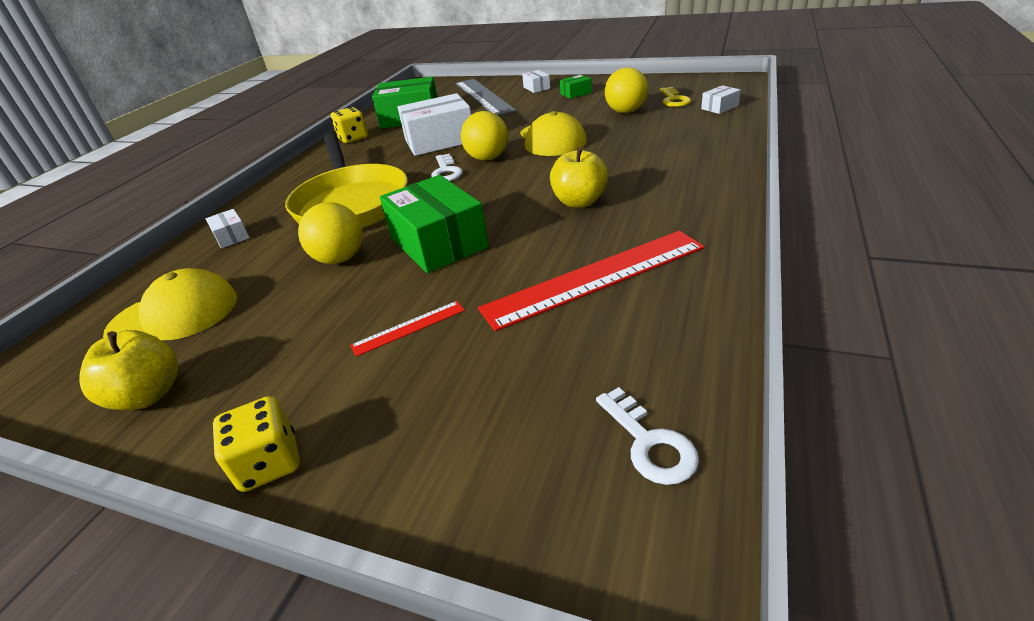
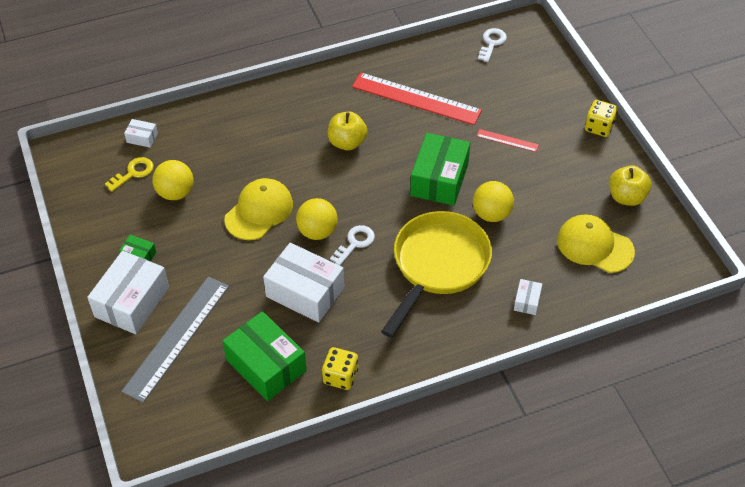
camera: 135 degrees left, 15 degrees up
(536, 88) = (132, 302): white box -> white box, size x2.20

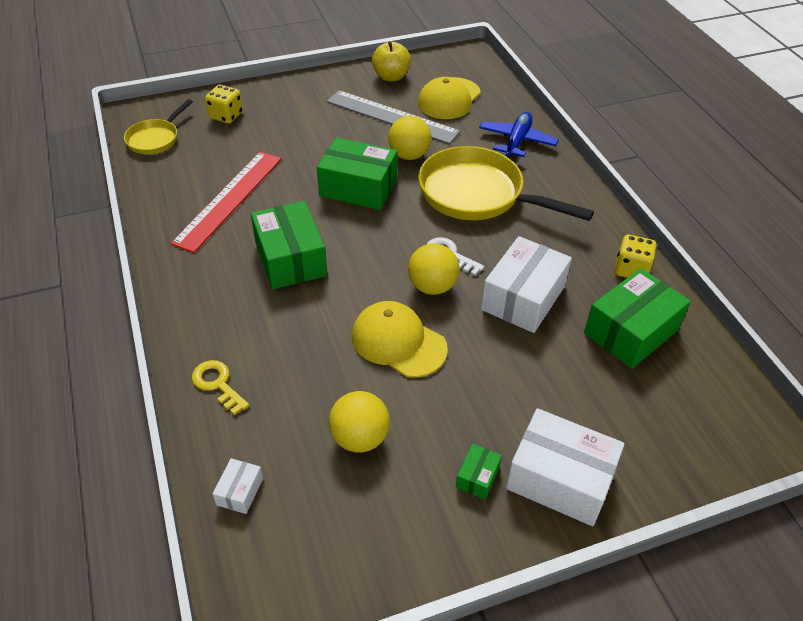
camera: 90 degrees left, 5 degrees down
(133, 173) = (314, 498): yellow key -> yellow key (217, 384)
(177, 337) = (609, 421): grey ruler -> grey ruler (392, 117)
(347, 142) = (290, 259): yellow apple -> green box
(492, 43) = (155, 139): white key -> yellow pan
(507, 140) = (308, 138): red ruler -> none
(527, 301) = (517, 141): white box -> blue plane
(599, 127) = (300, 83): yellow dice -> yellow dice (226, 116)

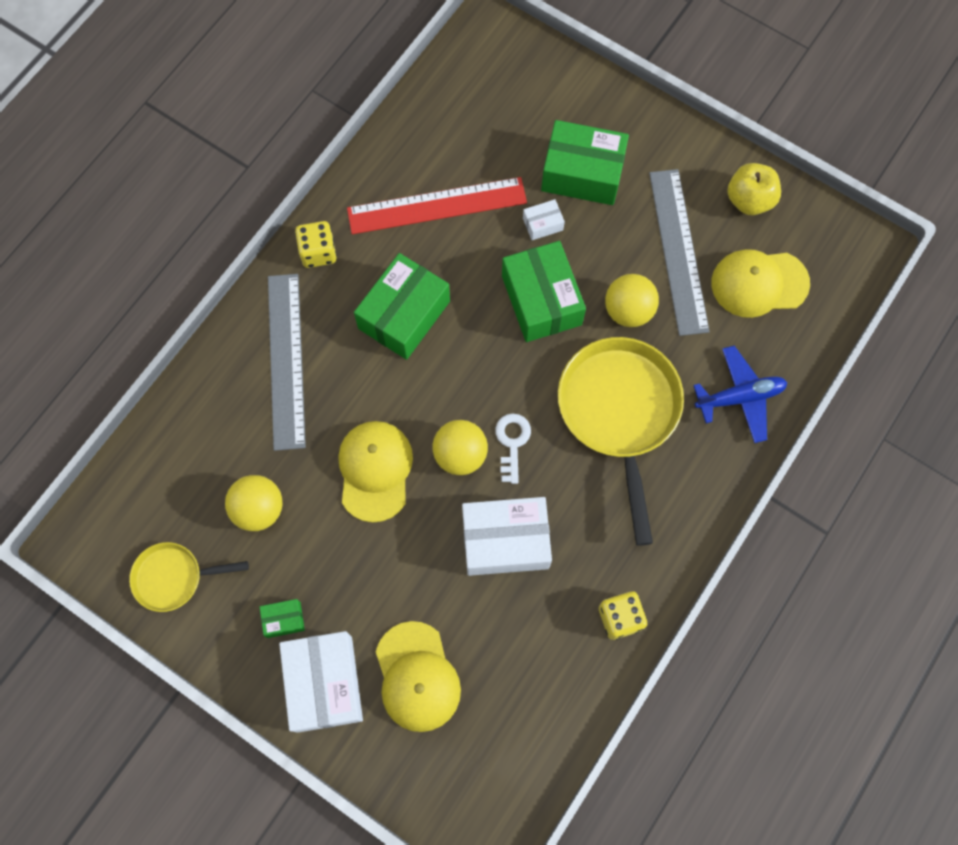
camera: 55 degrees right, 25 degrees up
(155, 139) = (465, 75): yellow pan -> yellow pan (173, 577)
(217, 384) = (234, 368): yellow key -> none
(226, 116) = (549, 104): yellow dice -> yellow dice (318, 252)
(240, 491) = (157, 460): white box -> white box (542, 224)
(249, 346) = (286, 360): none -> grey ruler
(598, 410) = (417, 677): none -> yellow cap
(631, 331) = (533, 659): green box -> green box (582, 173)

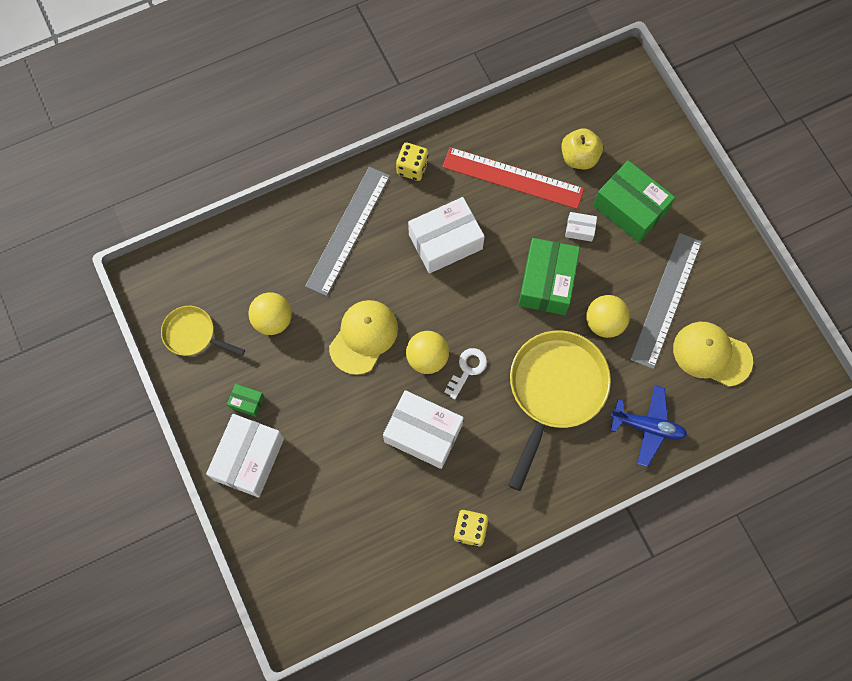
camera: 30 degrees right, 0 degrees up
(404, 315) = (445, 242): green box -> white box
(417, 677) = (311, 489): yellow cap -> none
(749, 200) = (741, 291): yellow apple -> yellow apple (579, 157)

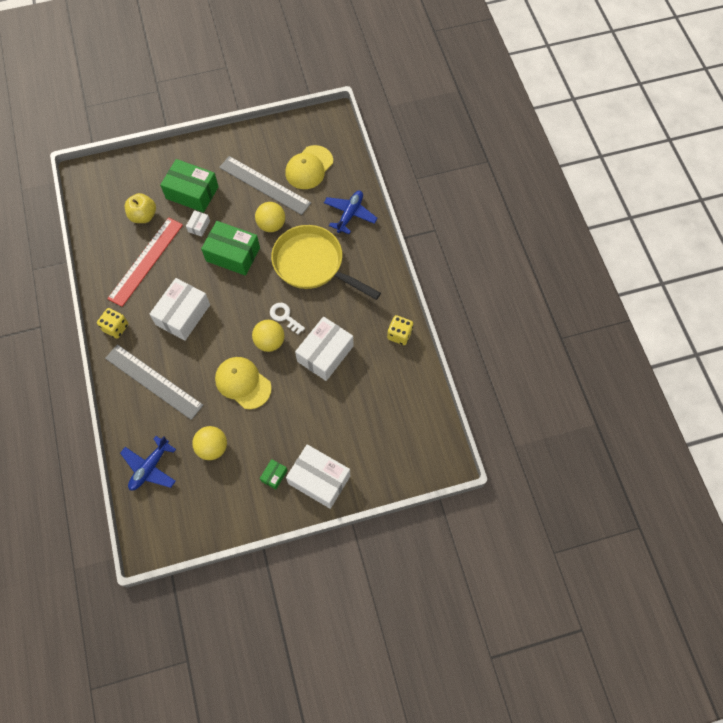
camera: 80 degrees left, 5 degrees down
(193, 334) = (208, 511): yellow pan -> none
(238, 254) = (150, 467): none -> blue plane
(445, 242) = (183, 314): white box -> white box turned 45 degrees clockwise
(630, 208) = (192, 192): green box -> green box turned 60 degrees clockwise

